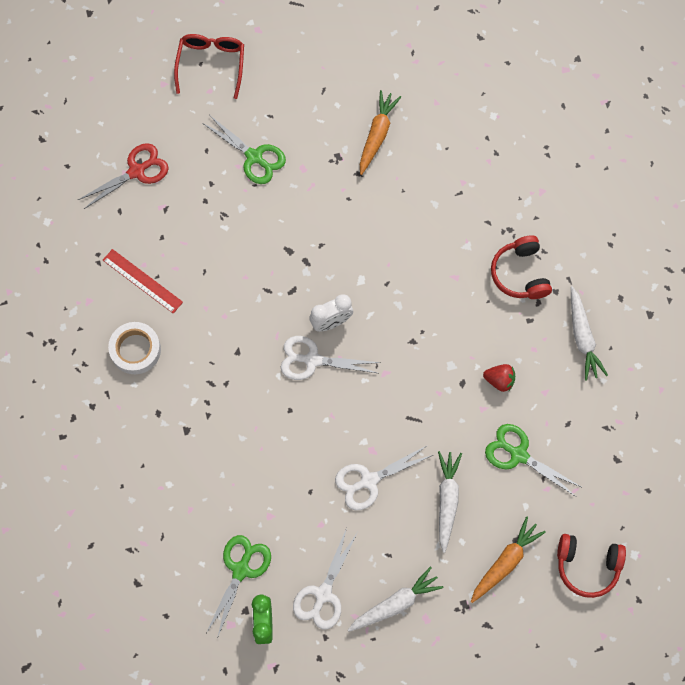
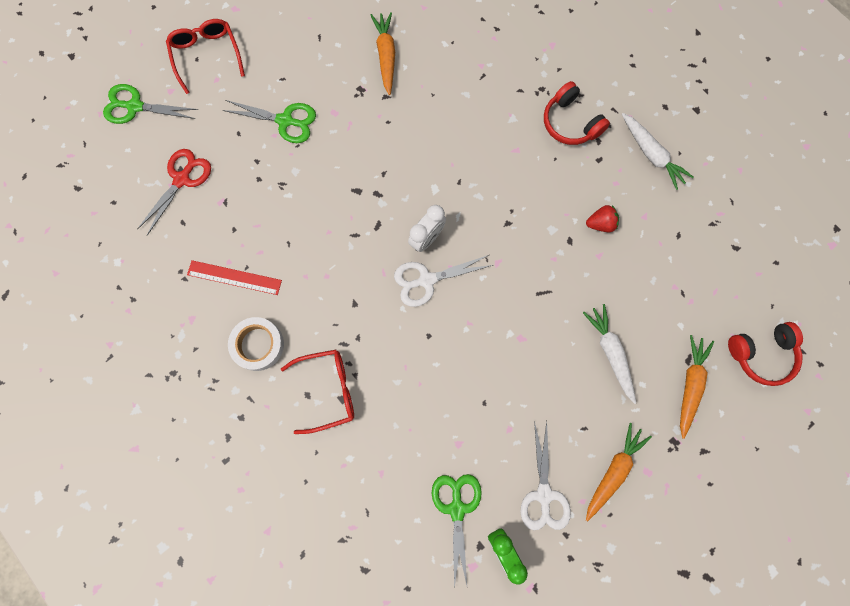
camera: 25 degrees left, 5 degrees up
(178, 417) = (328, 390): none -> red glasses
(369, 481) = (532, 368): white scissors -> none
(395, 603) = (613, 471): white carrot -> orange carrot
(518, 454) = (651, 282): green scissors -> green scissors (135, 106)

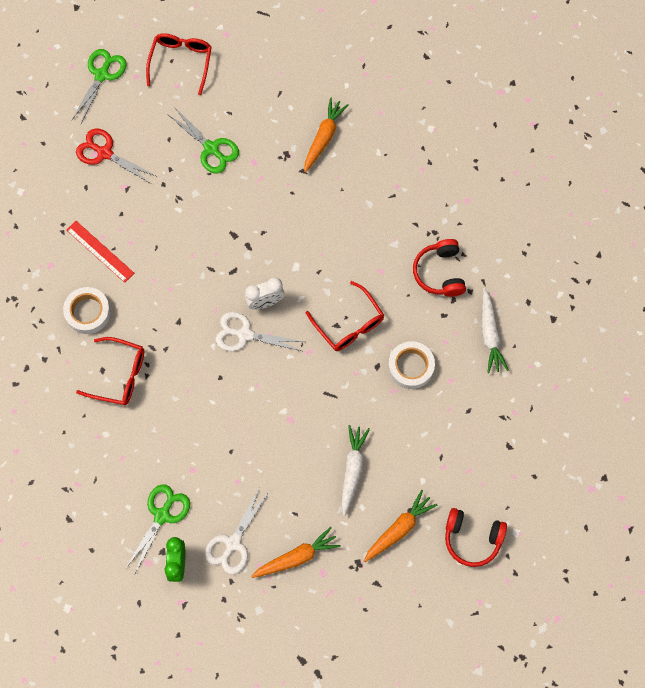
camera: 30 degrees right, 5 degrees down
(135, 106) = (102, 75): green scissors -> green scissors turned 75 degrees clockwise
(182, 179) = (104, 153): red scissors -> red scissors turned 120 degrees counterclockwise
(519, 215) = (349, 324): none -> red glasses
(600, 223) = (411, 366): red strawberry -> white tape

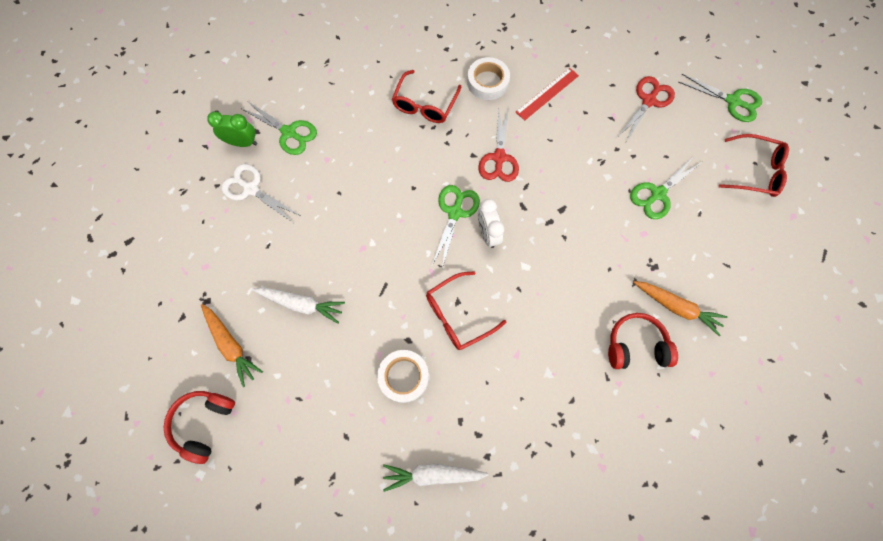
camera: 95 degrees right, 0 degrees up
(180, 296) = (499, 158): none -> red scissors
(245, 334) = (455, 212): white scissors -> green scissors
(297, 557) = (225, 244): orange carrot -> none
(440, 272) = (511, 422): red headphones -> red headphones (635, 345)

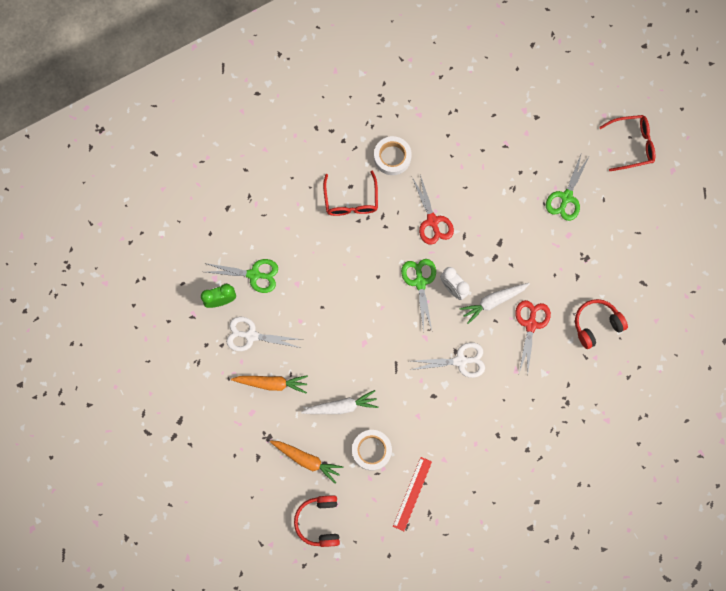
camera: 25 degrees left, 5 degrees up
(404, 376) = (443, 423): white tape -> white tape (371, 450)
(432, 474) = (496, 479): white carrot -> white carrot (493, 301)
(458, 315) = (460, 361): red glasses -> white scissors
(547, 94) = (445, 147): red ruler -> red ruler (412, 493)
(648, 101) = (528, 117): red scissors -> red scissors (531, 324)
(676, 307) = (614, 282): orange carrot -> orange carrot (272, 383)
(732, 101) = (594, 89): green scissors -> none

